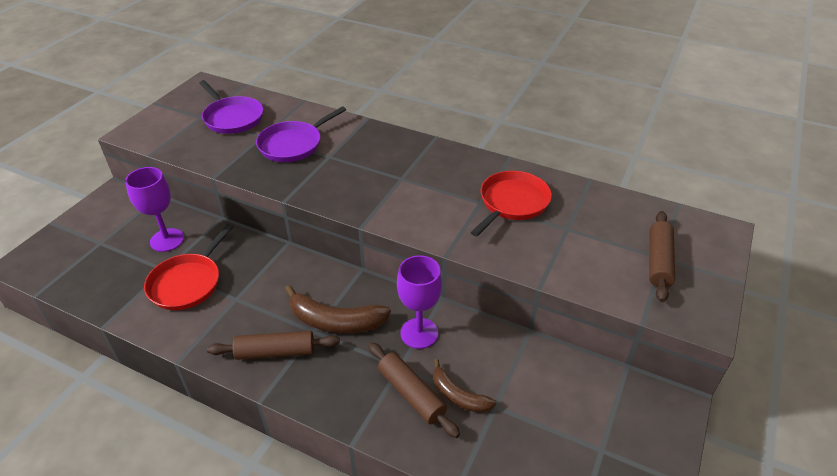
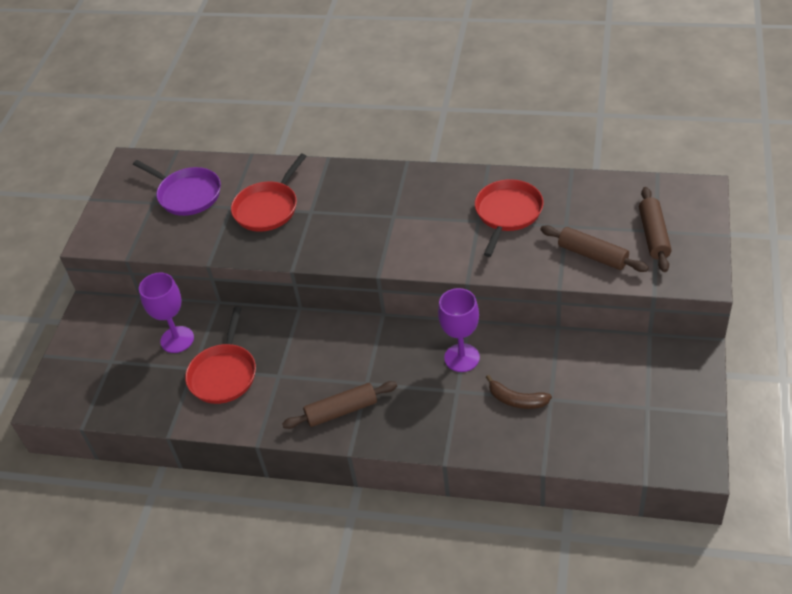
camera: 10 degrees left, 5 degrees up
(293, 144) = (268, 208): purple pan -> red pan
(335, 321) = (381, 369): brown banana -> none
(411, 394) = (477, 410): brown rolling pin -> brown rolling pin (592, 255)

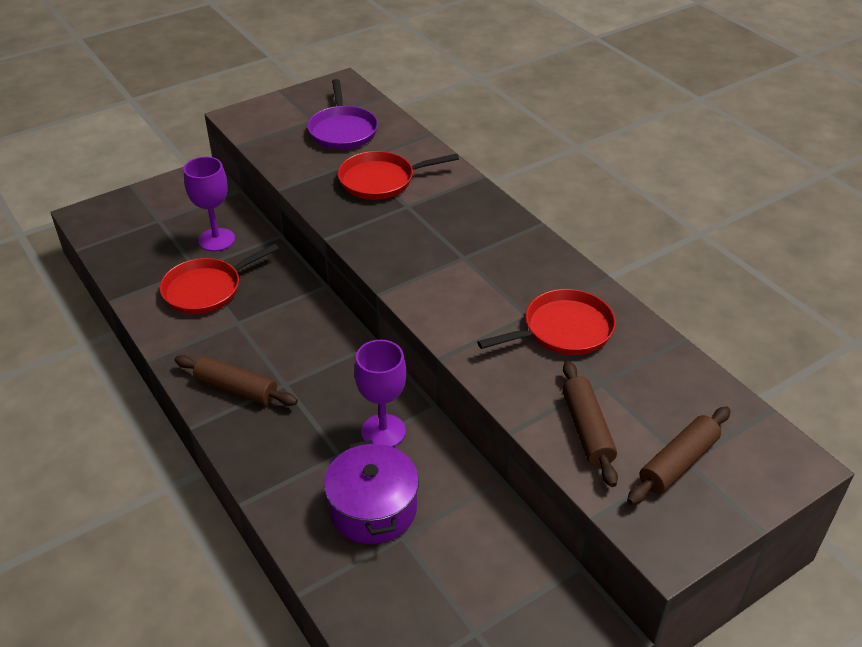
camera: 40 degrees right, 5 degrees down
(516, 400) = (373, 509): brown banana -> purple pot

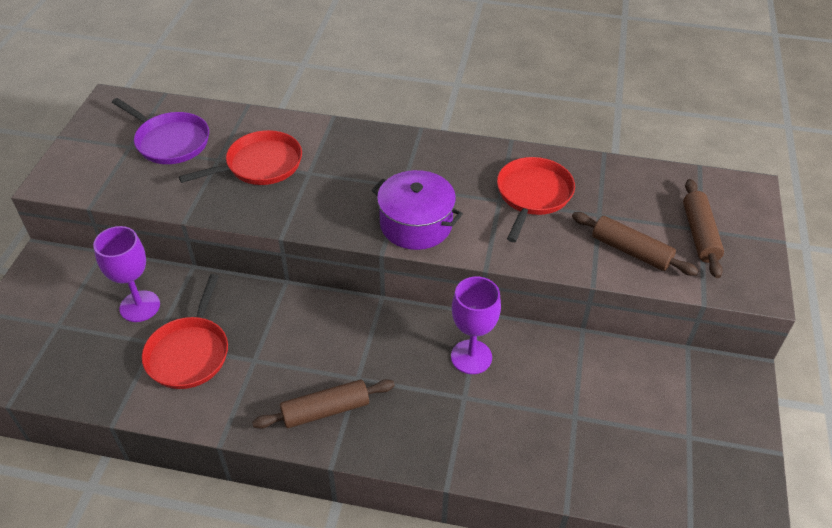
camera: 45 degrees left, 5 degrees up
(373, 509) = (534, 414): purple pot -> purple pot (416, 224)
(381, 180) = (260, 165): red pan -> red pan turned 150 degrees counterclockwise

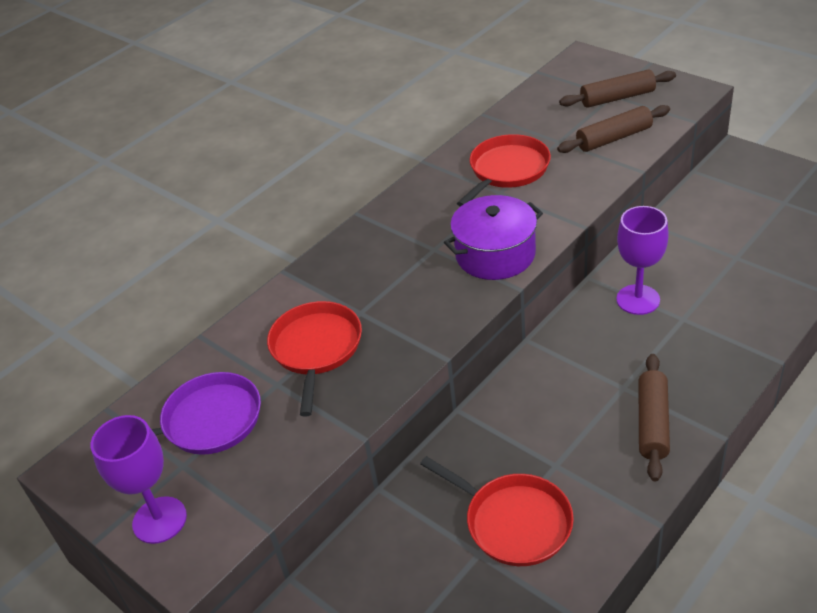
camera: 55 degrees left, 5 degrees down
(140, 306) = (411, 556): purple goblet -> purple goblet (159, 520)
(533, 195) = (507, 170): red pan -> red pan turned 75 degrees clockwise
(700, 234) = (617, 98): brown rolling pin -> brown rolling pin turned 45 degrees counterclockwise

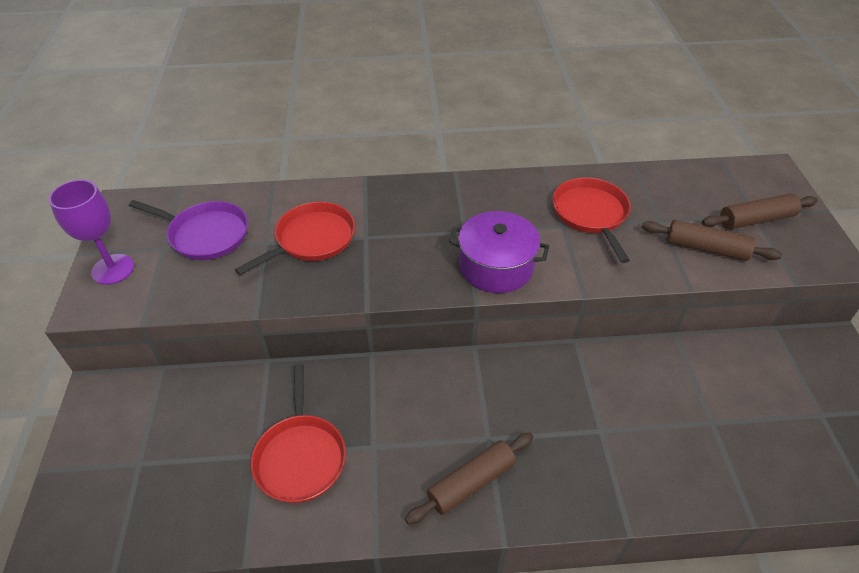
camera: 40 degrees right, 5 degrees up
(507, 170) = (591, 214): red pan -> red pan turned 90 degrees counterclockwise
(617, 98) = (756, 219): brown rolling pin -> brown rolling pin turned 45 degrees counterclockwise
(638, 300) = (588, 387): purple goblet -> none

